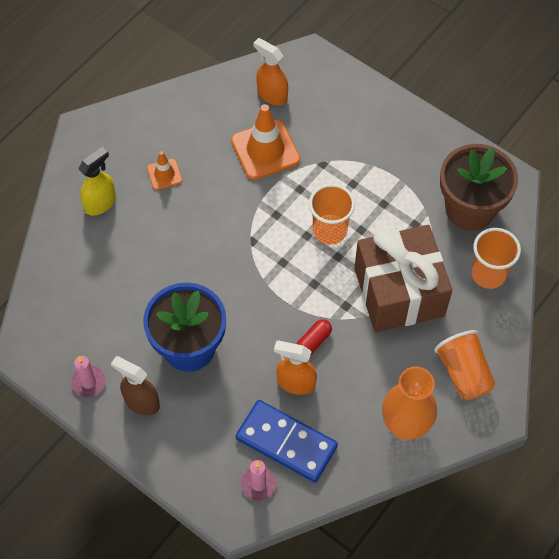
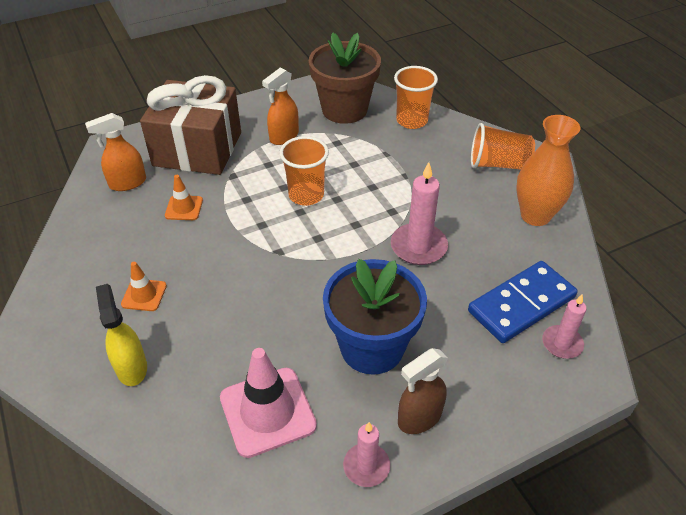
camera: 65 degrees left, 15 degrees down
(103, 303) = (267, 411): none -> pink traffic cone
(265, 150) = (184, 208): orange traffic cone -> orange traffic cone, size x0.53
(295, 383) = (457, 274): orange spray bottle -> orange spray bottle (284, 137)
(313, 342) = (418, 246): red capsule -> pink candle
(399, 292) = (398, 174): brown gift -> brown gift (197, 149)

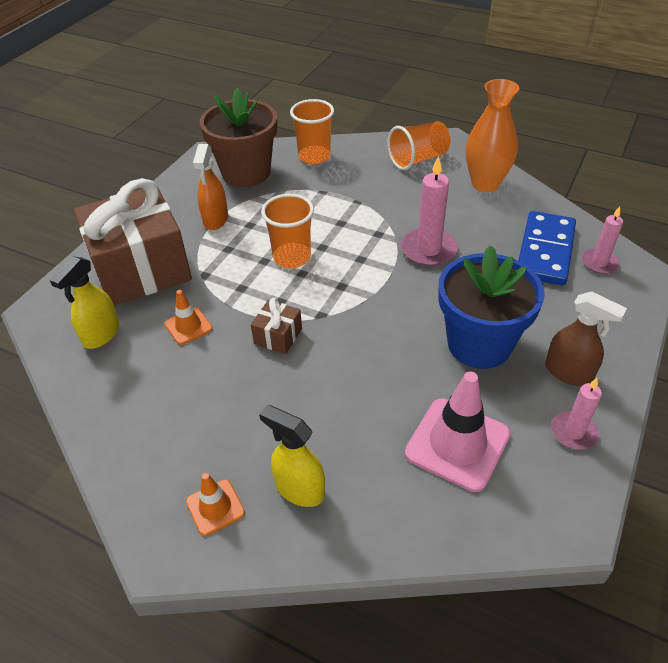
camera: 35 degrees left, 0 degrees up
(127, 183) = (101, 335): orange spray bottle -> yellow spray bottle
(144, 295) = (238, 421): orange traffic cone -> orange traffic cone (215, 507)
(233, 250) = (278, 336): none -> brown gift
(419, 418) = (569, 373): brown spray bottle -> brown spray bottle turned 75 degrees counterclockwise

